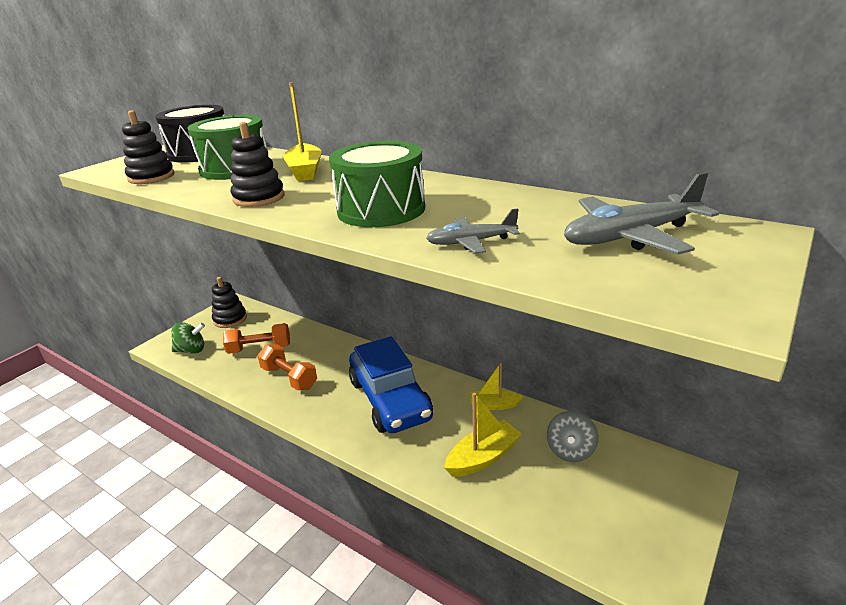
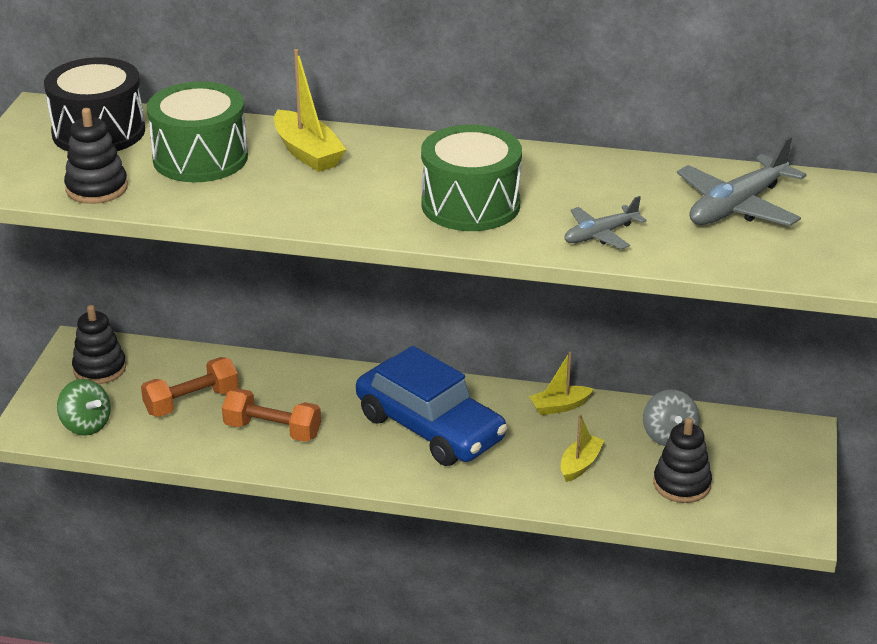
camera: 25 degrees left, 5 degrees up
(191, 350) = (86, 425): green spinning top -> green spinning top turned 75 degrees clockwise
(259, 198) = (304, 206): black stacking toy -> black stacking toy (681, 484)
(483, 457) = (580, 464): yellow boat -> yellow boat, size x0.67

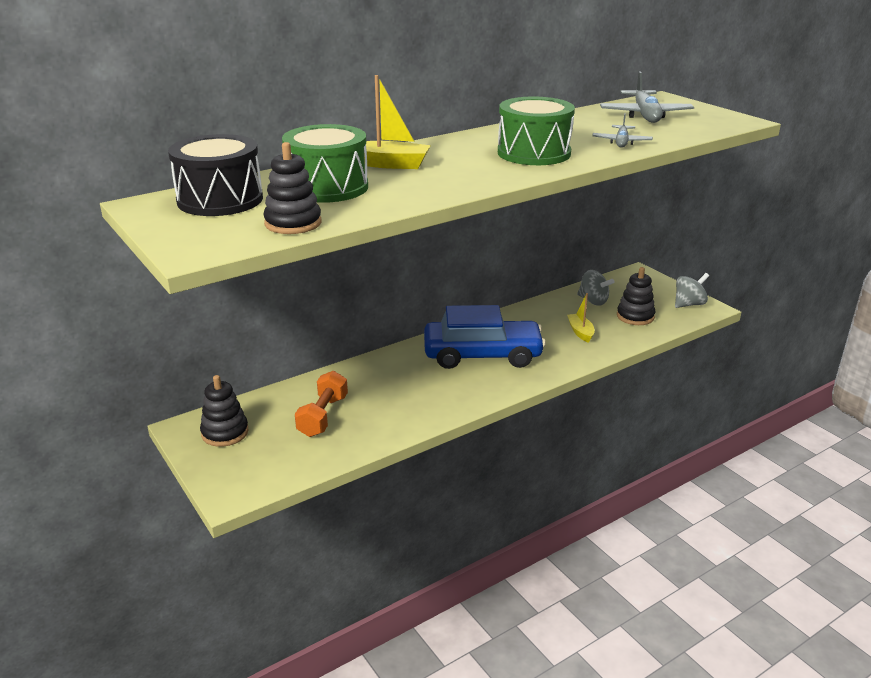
camera: 45 degrees left, 5 degrees down
(86, 425) = (273, 467): green spinning top -> none
(272, 430) = (400, 403): orange dumbbell -> none
(559, 406) = (525, 314): yellow boat -> none
(782, 510) = (689, 304): none -> grey spinning top

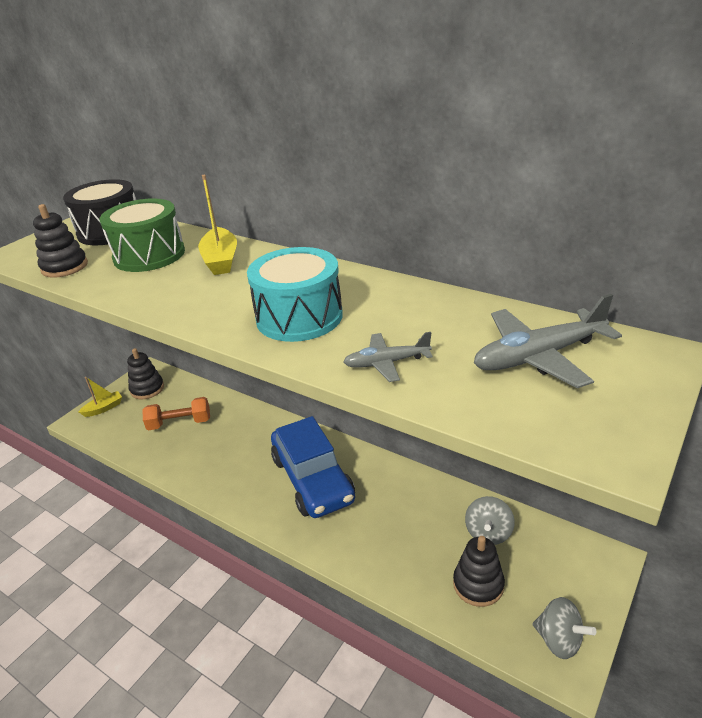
camera: 70 degrees right, 5 degrees up
(534, 153) = (299, 317): green drum -> turquoise drum
(580, 332) = (404, 541): yellow boat -> yellow boat (104, 408)

